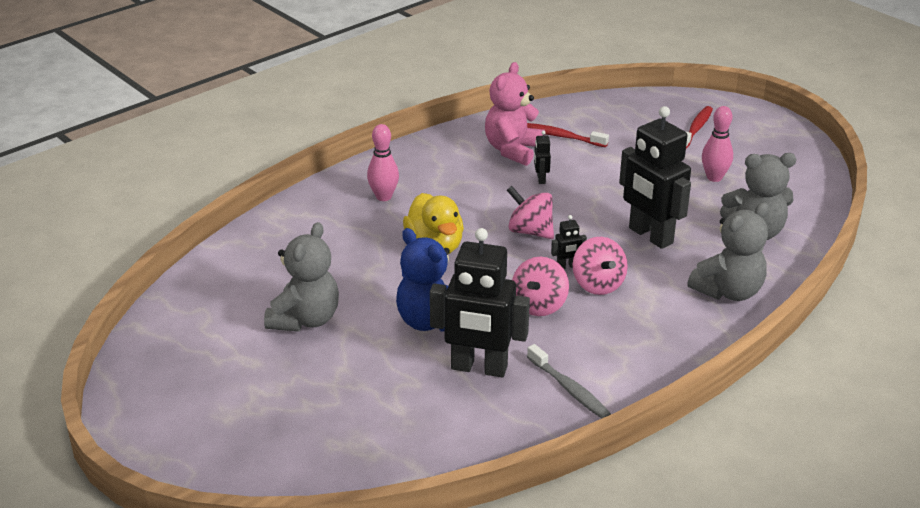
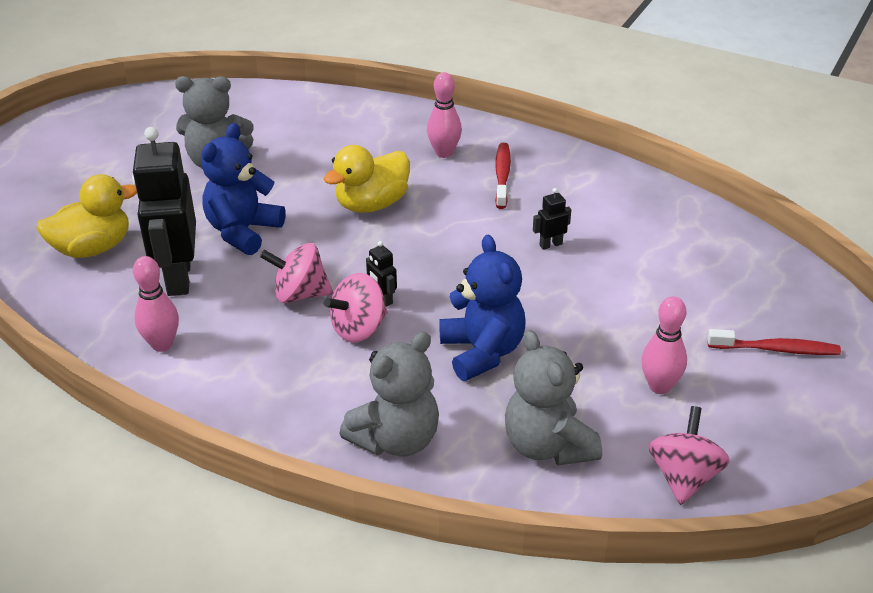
camera: 70 degrees right, 5 degrees up
(400, 416) = (93, 248): none -> yellow duck
(513, 150) = (598, 212): pink teddy bear -> none
(530, 231) = (437, 259): pink spinning top -> pink spinning top (684, 477)
(562, 136) = (659, 241): red toothbrush -> red toothbrush (502, 175)
(569, 389) = (162, 344): grey toothbrush -> pink bowling pin
(650, 236) = (482, 352): black robot -> blue teddy bear
(728, 291) = (396, 439): grey teddy bear -> grey teddy bear turned 75 degrees counterclockwise

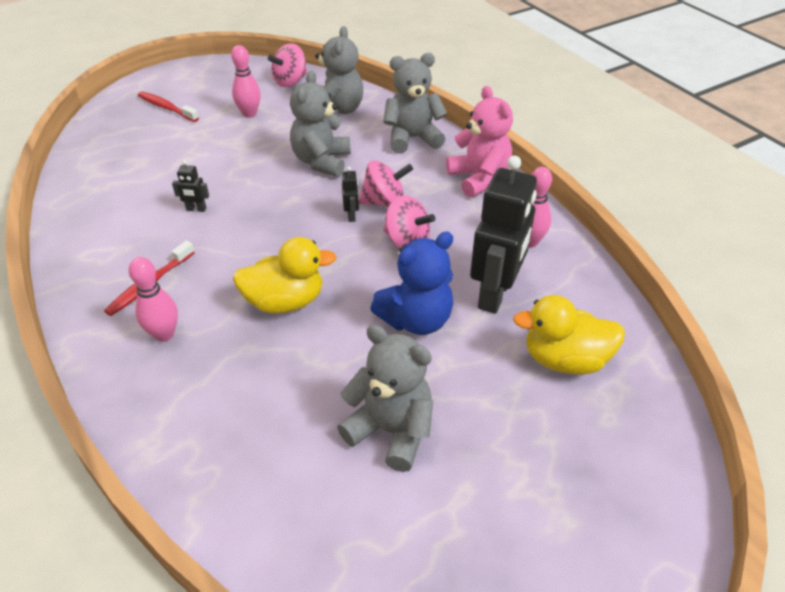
camera: 150 degrees left, 5 degrees up
(262, 407) = (479, 179): none -> pink teddy bear
(482, 352) = (321, 161): blue teddy bear -> grey teddy bear

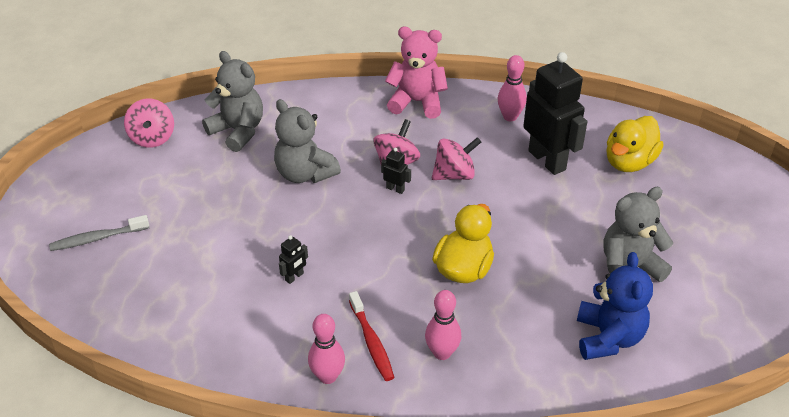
camera: 55 degrees left, 0 degrees up
(166, 108) = (97, 238): red toothbrush -> grey toothbrush
(249, 114) = (177, 186): pink bowling pin -> pink bowling pin (327, 376)
(412, 138) = (328, 109): grey teddy bear -> none
(416, 320) = (540, 209): blue teddy bear -> blue teddy bear (608, 337)

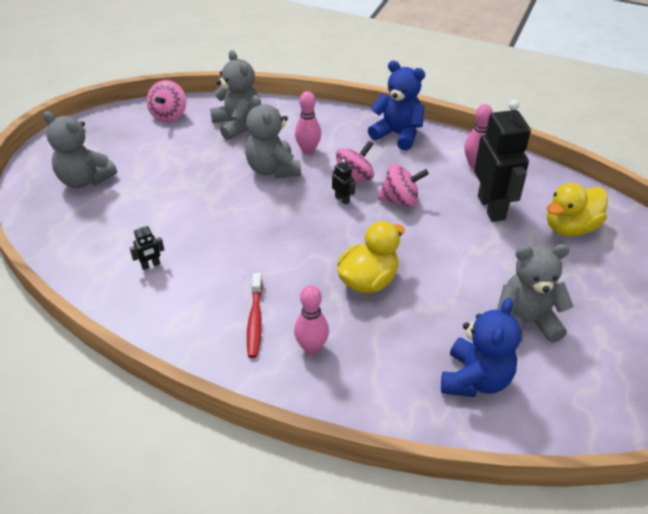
camera: 20 degrees right, 0 degrees up
(97, 238) = (85, 180): grey toothbrush -> grey teddy bear
(294, 277) = (219, 249): black robot -> black robot (151, 265)
(327, 376) = (202, 338): pink bowling pin -> pink bowling pin (308, 150)
(417, 102) = (397, 134): pink teddy bear -> blue teddy bear

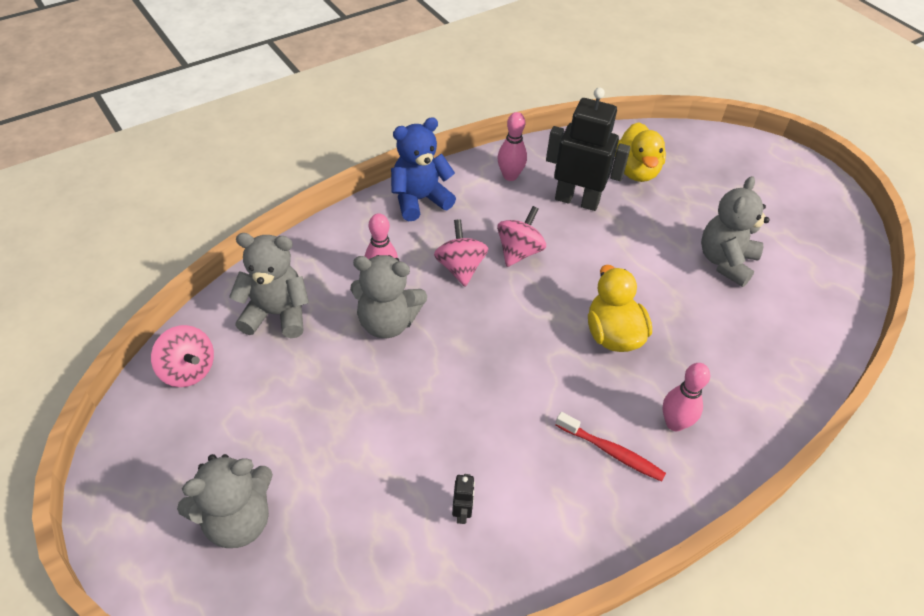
camera: 60 degrees left, 5 degrees up
(342, 199) = (484, 292): black robot -> none
(475, 379) = (771, 328): blue teddy bear -> none

